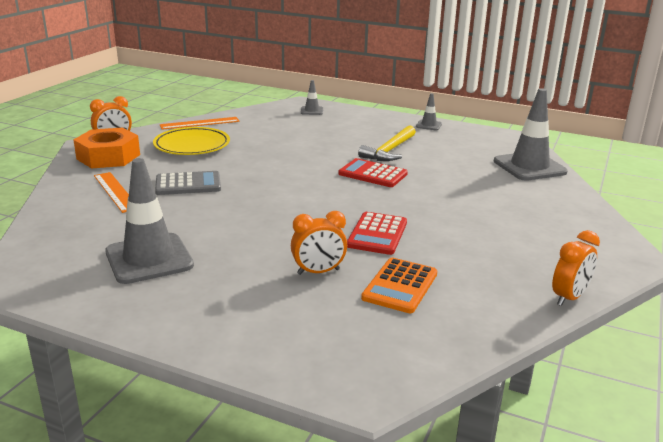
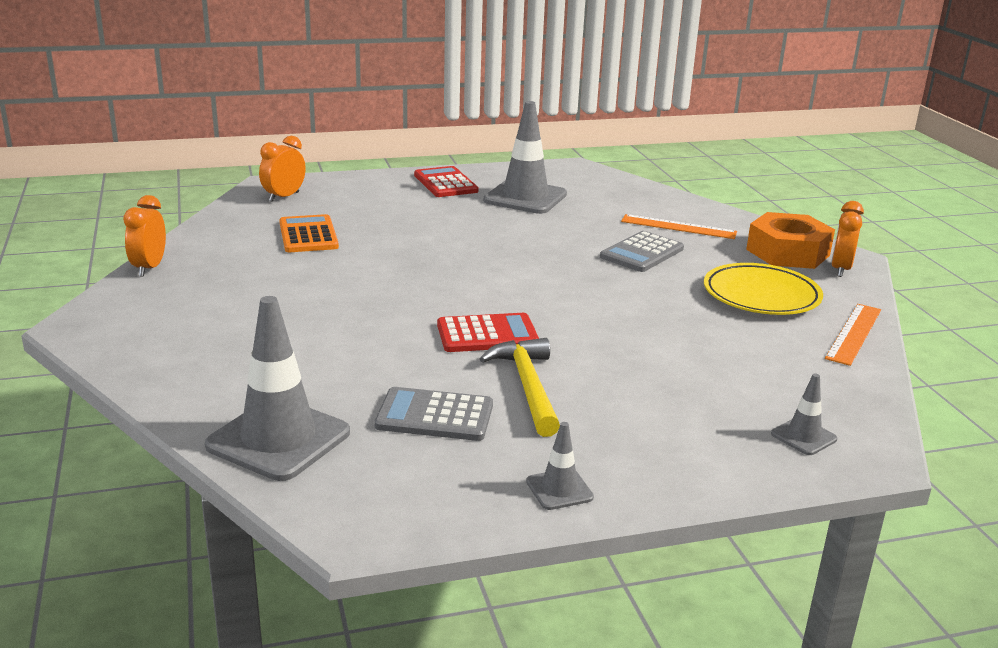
camera: 140 degrees right, 0 degrees up
(318, 272) = (387, 225): orange clock -> orange clock (284, 197)
(377, 234) = (380, 266): red calculator -> red calculator (445, 183)
(448, 154) = (434, 416): none -> grey calculator

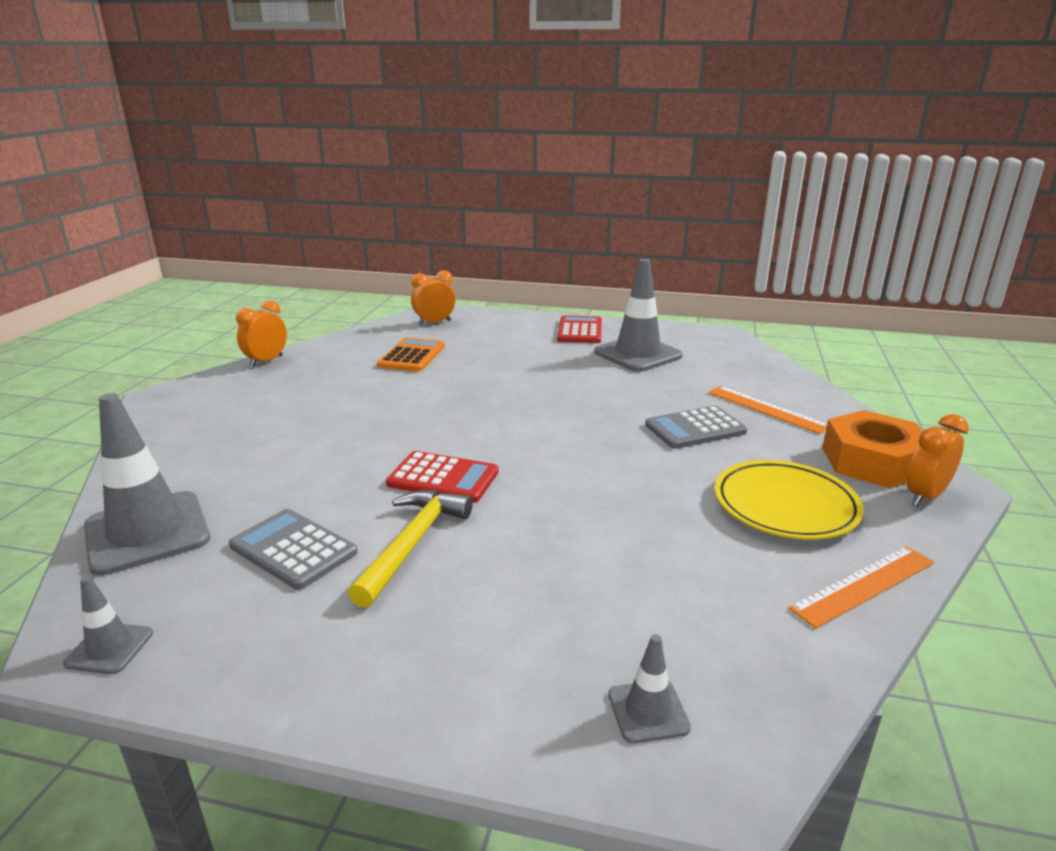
camera: 30 degrees right, 0 degrees up
(559, 489) = (296, 677): grey traffic cone -> grey traffic cone (109, 648)

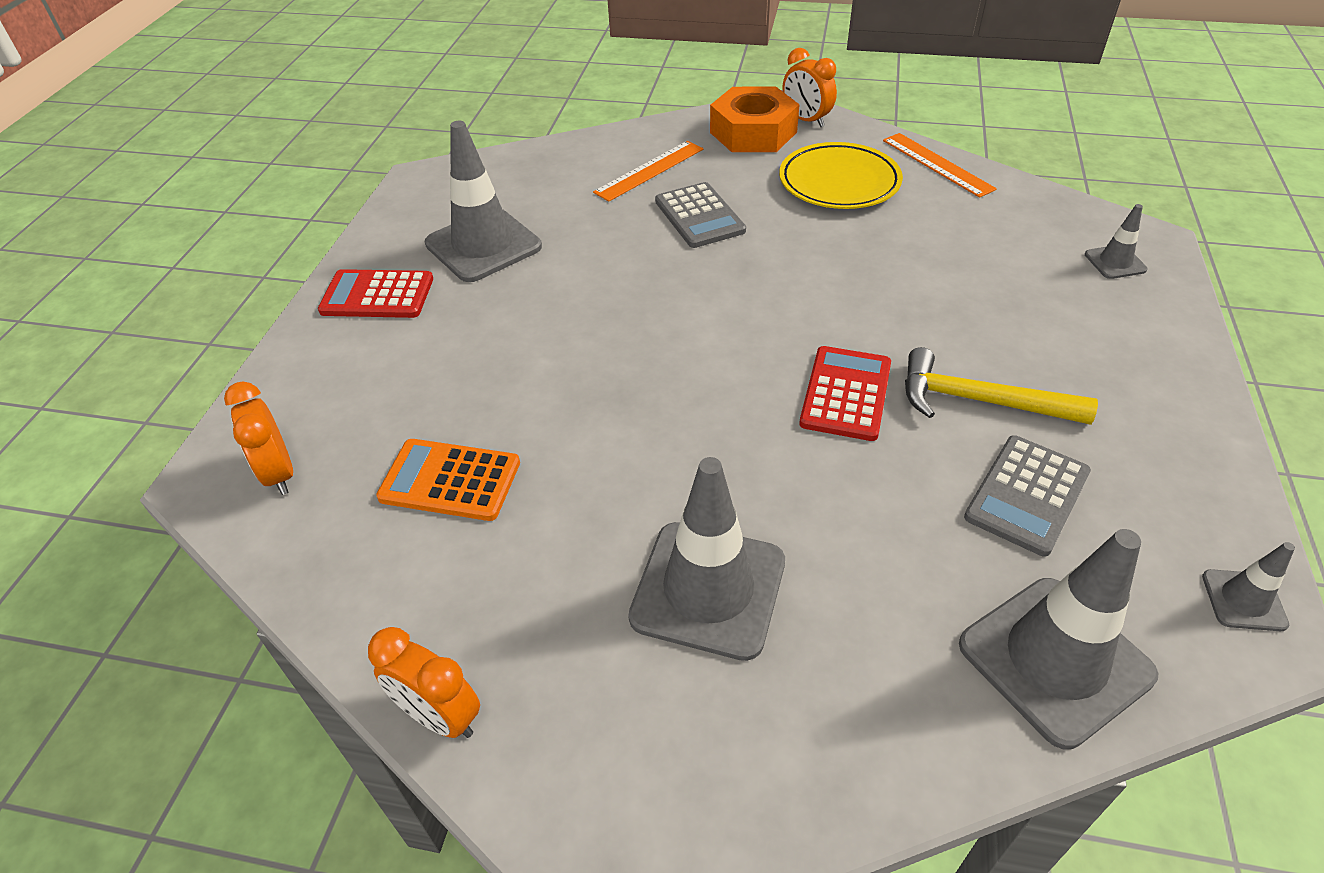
camera: 90 degrees left, 20 degrees up
(292, 419) = (708, 589): none -> grey traffic cone

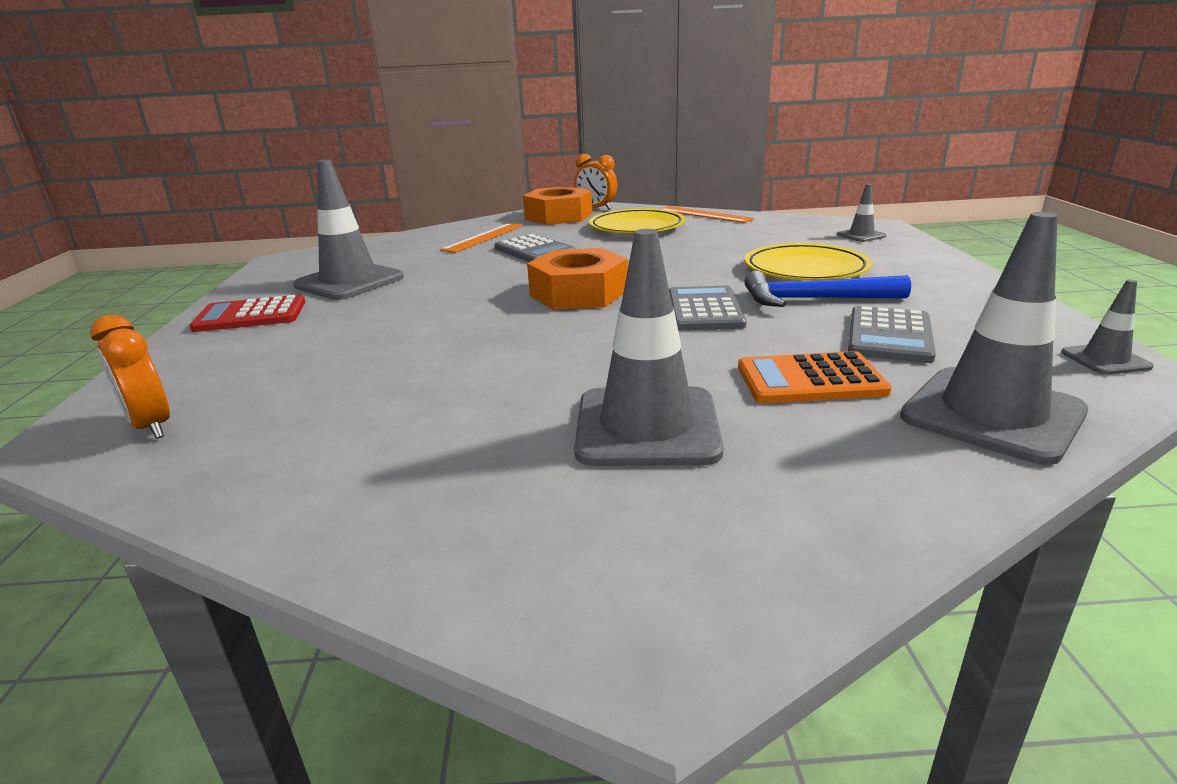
camera: 15 degrees left, 20 degrees down
(440, 716) = (381, 567): orange clock -> none
(450, 480) = (350, 403): orange calculator -> orange calculator (810, 380)
(720, 326) = (579, 293): none -> orange nut
(845, 393) = (704, 310): red calculator -> grey calculator
(979, 400) = (814, 299): yellow hammer -> blue hammer
(1002, 331) = (805, 269): none -> yellow plate

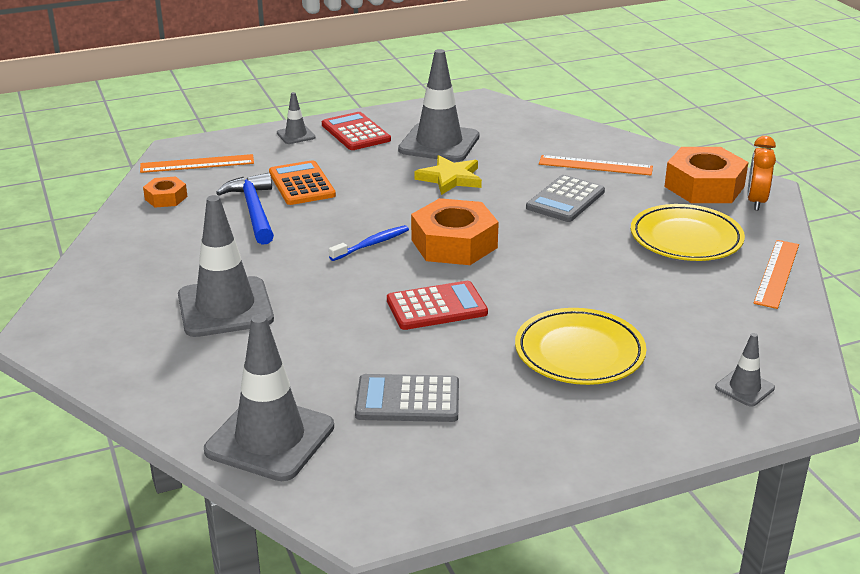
camera: 70 degrees right, 5 degrees up
(152, 426) = (197, 164): orange clock -> orange ruler
(231, 462) = (166, 198): none -> orange nut
(436, 284) = (450, 178): none -> yellow star
(545, 327) = (371, 244): none -> blue toothbrush
(704, 310) = (436, 307): grey calculator -> red calculator
(810, 380) = (308, 363): orange calculator -> orange calculator (301, 184)
(814, 299) = (486, 360): blue hammer -> blue hammer (254, 210)
(1105, 360) = (388, 510): grey traffic cone -> grey traffic cone (296, 135)

